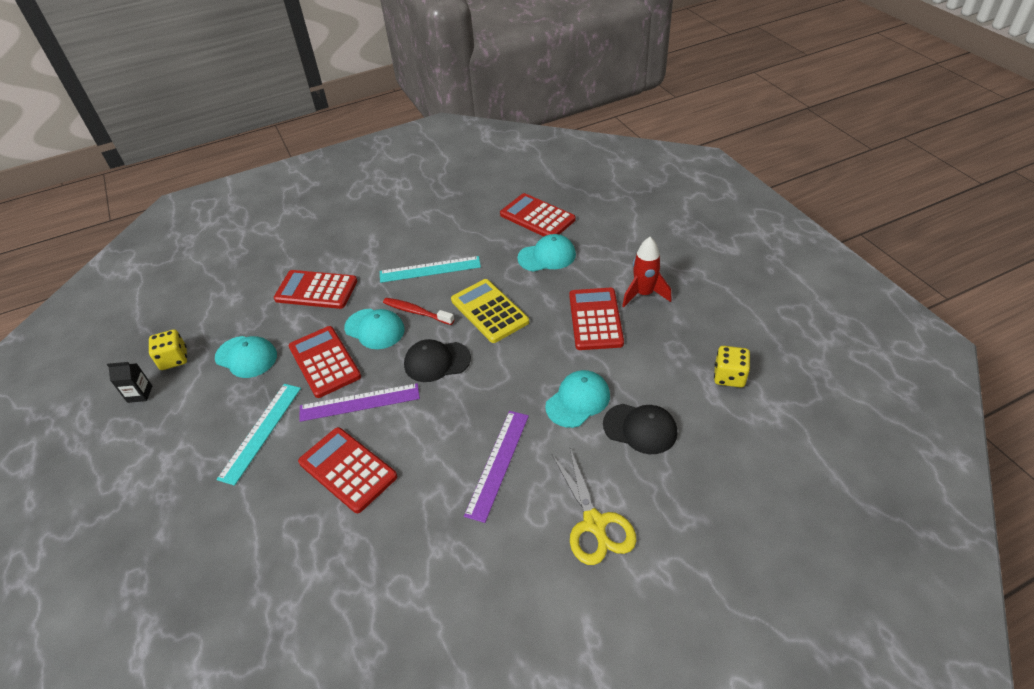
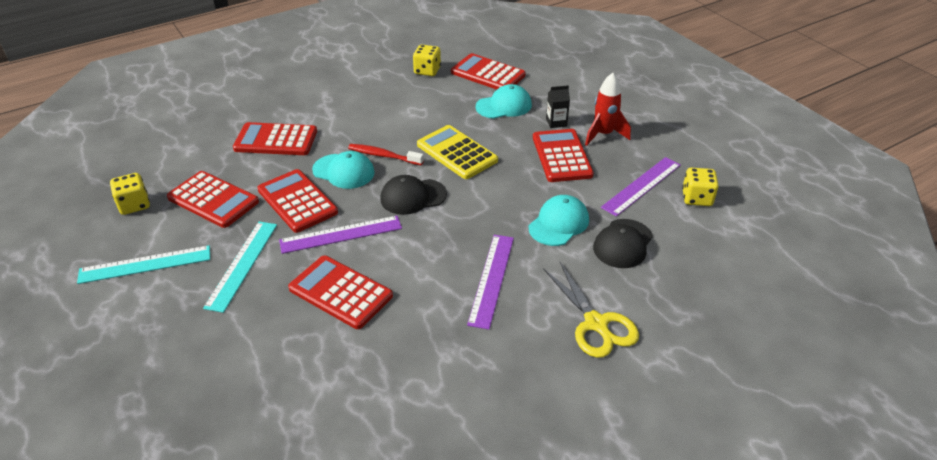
camera: 10 degrees left, 5 degrees down
(140, 394) = (102, 237): black carton -> black carton (556, 122)
(246, 357) = (213, 200): turquoise cap -> red calculator
(430, 269) = (390, 119): turquoise ruler -> turquoise ruler (145, 264)
(477, 212) = (427, 71): none -> yellow dice
(640, 428) = (623, 244): black cap -> black cap turned 105 degrees clockwise
(673, 358) = (641, 186): none -> purple ruler

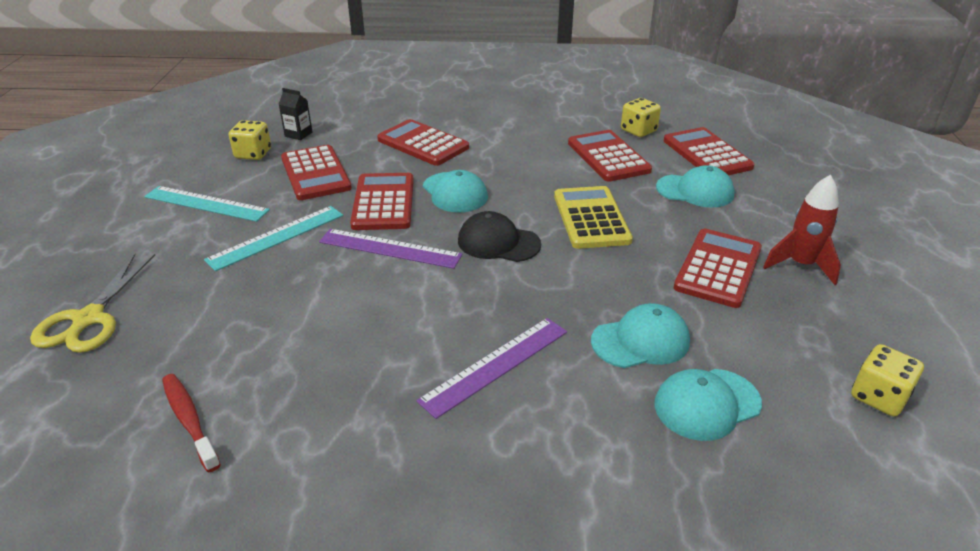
camera: 35 degrees right, 5 degrees down
(340, 292) = (330, 302): red calculator -> red calculator (608, 157)
(383, 156) = (509, 193): red toothbrush -> red toothbrush (189, 420)
(556, 122) = (746, 230): black carton -> black carton (298, 134)
(596, 323) = (573, 484): yellow scissors -> yellow scissors (89, 319)
(623, 244) = (707, 404): black cap -> turquoise cap
(641, 186) = (802, 345): purple ruler -> none

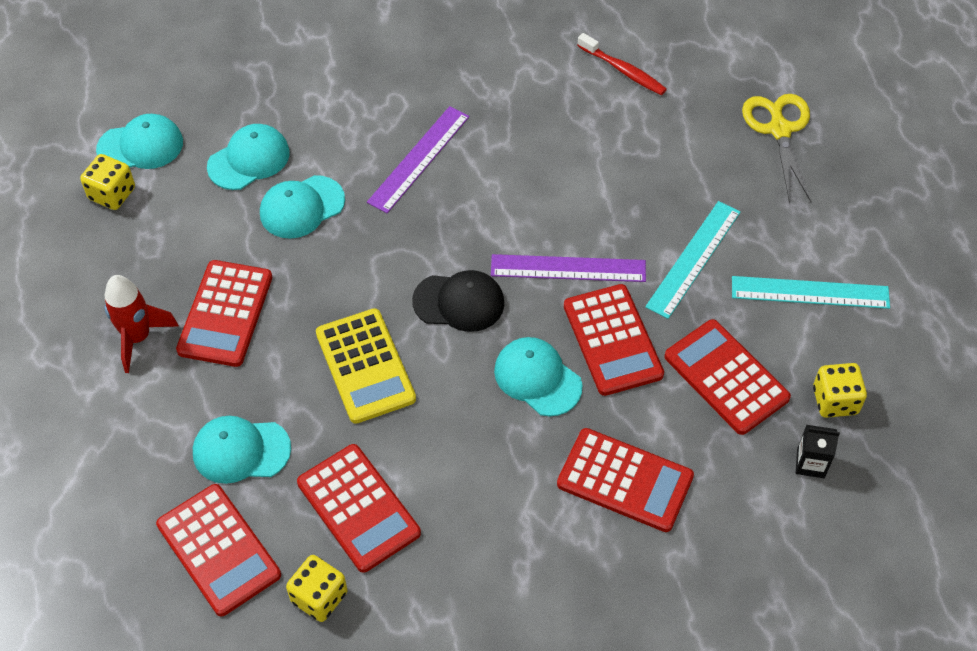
camera: 165 degrees right, 20 degrees up
(861, 451) = (140, 146): none -> turquoise cap

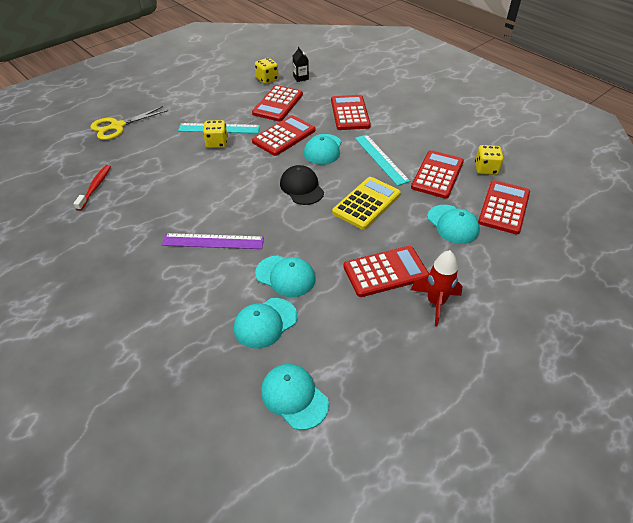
camera: 120 degrees left, 10 degrees down
(112, 194) = (348, 387): yellow dice -> yellow dice (217, 143)
(249, 159) = (265, 323): turquoise cap -> turquoise cap turned 60 degrees counterclockwise
(568, 268) = (253, 161): purple ruler -> none
(810, 292) = (216, 96): turquoise ruler -> turquoise ruler (381, 159)

